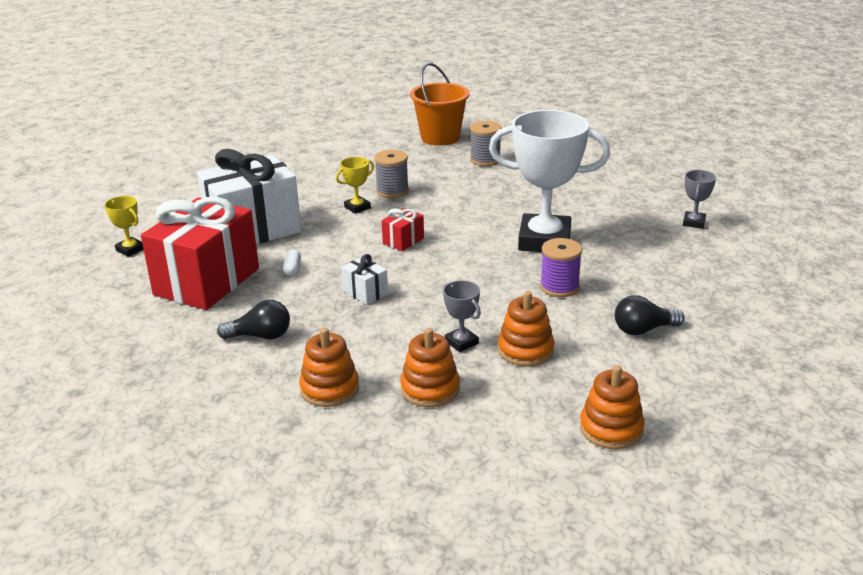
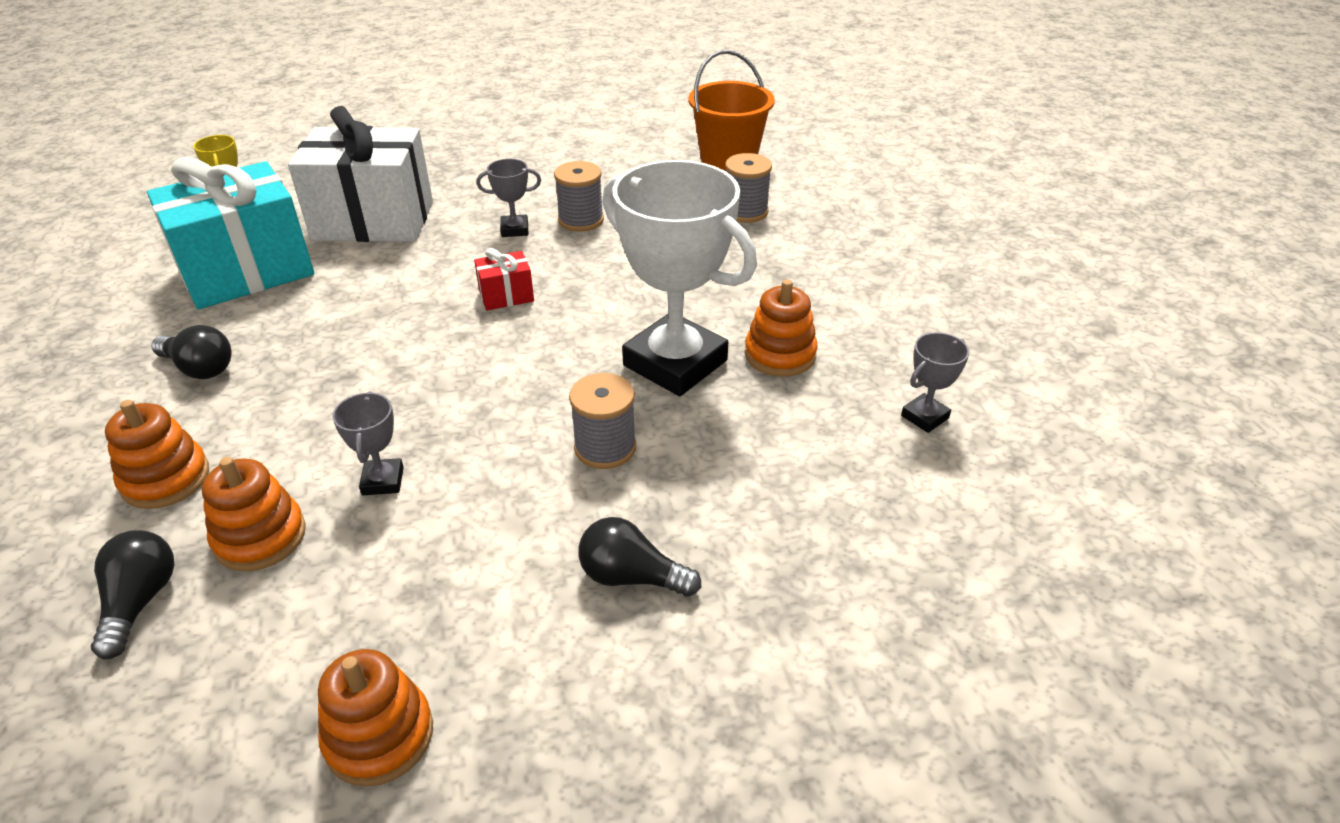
camera: 30 degrees right, 10 degrees up
(207, 281) = (246, 272): red gift -> turquoise gift
(292, 269) = (344, 289): white capsule -> none
(357, 207) = (515, 229): yellow trophy -> grey trophy
(365, 293) = (374, 355): white gift -> none
(405, 438) = (140, 601): none -> black light bulb
(525, 350) = (440, 533): orange stacking toy -> orange stacking toy (780, 355)
(559, 287) = (605, 448): purple spool -> grey spool

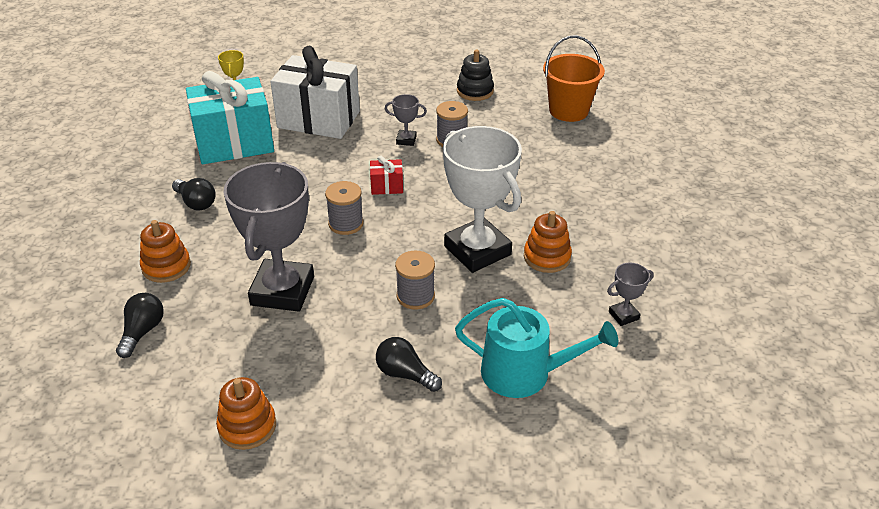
camera: 15 degrees right, 0 degrees up
(260, 537) = (209, 309): orange stacking toy -> none
(383, 481) = (282, 291): grey trophy -> grey trophy, size x2.36
(591, 155) = (475, 91): none -> black stacking toy
(745, 212) = (565, 151): grey spool -> grey spool (346, 224)
(819, 534) = (524, 373): none -> turquoise watering can

